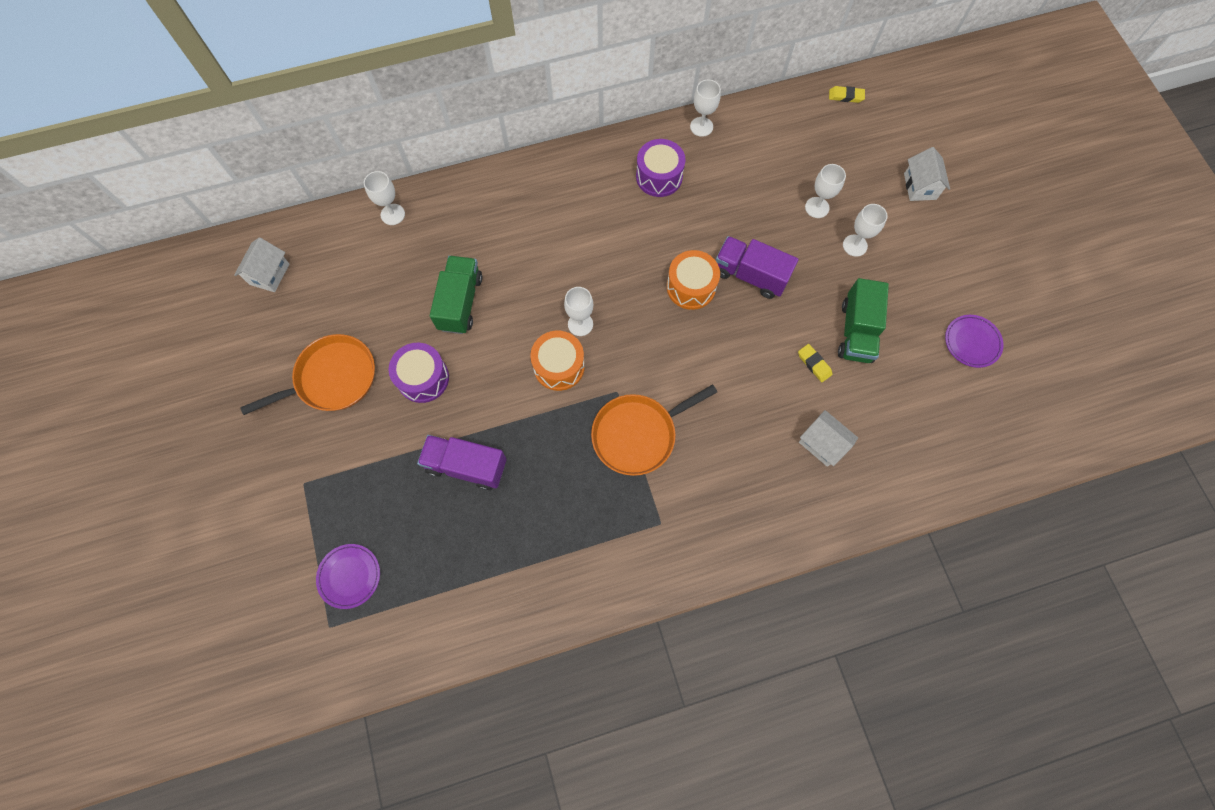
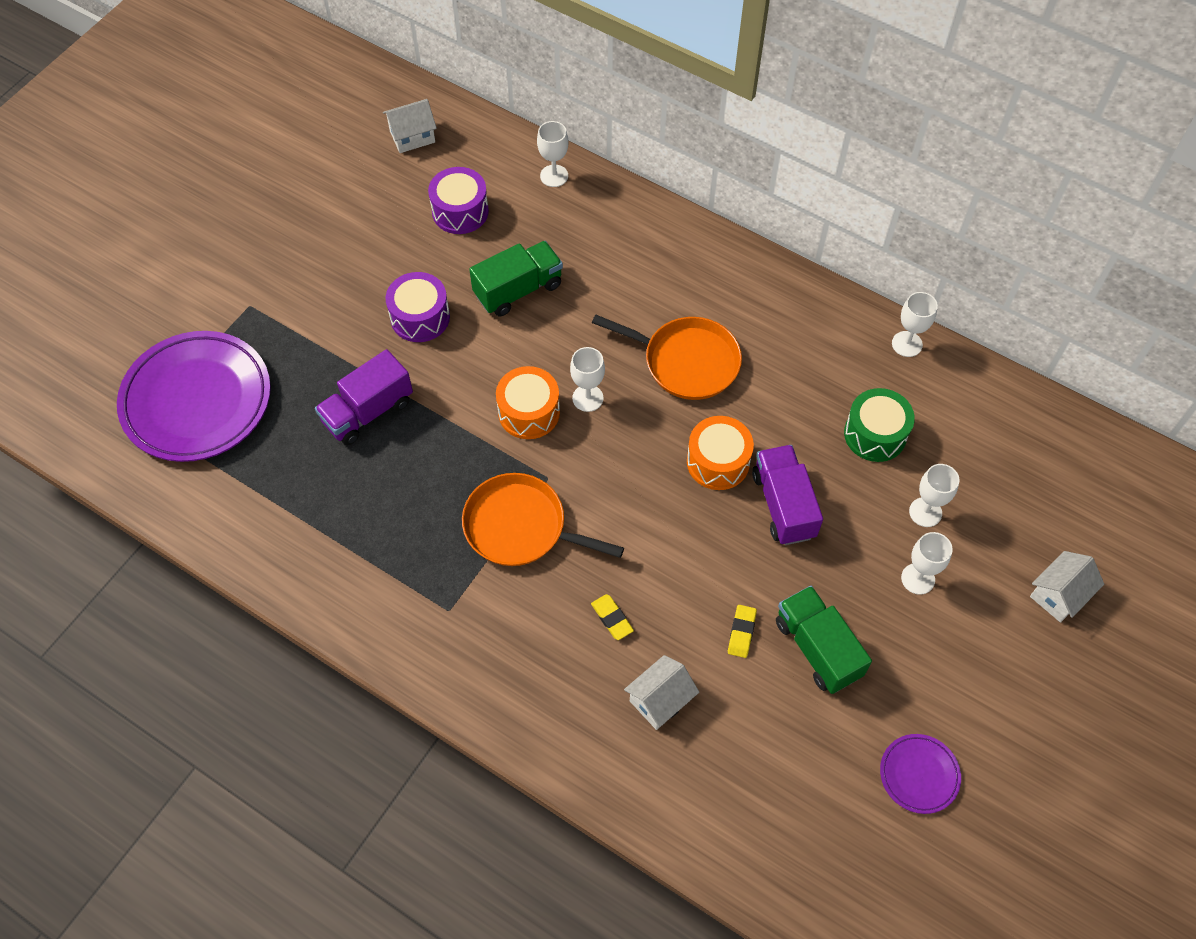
camera: 50 degrees right, 10 degrees down
(332, 378) = (360, 253): orange pan -> orange pan (686, 362)
(349, 576) = (197, 401): purple plate -> purple plate, size x2.18
(466, 466) = (368, 411): purple truck -> purple truck turned 105 degrees counterclockwise
(659, 176) = (811, 348): purple drum -> purple drum (460, 211)
(745, 191) = (875, 434): none -> green drum
(822, 443) = (660, 700): white house -> white house turned 45 degrees clockwise
(846, 96) = (1091, 447): yellow eraser -> yellow eraser (612, 618)
(856, 331) = (817, 648): green truck -> green truck turned 90 degrees clockwise

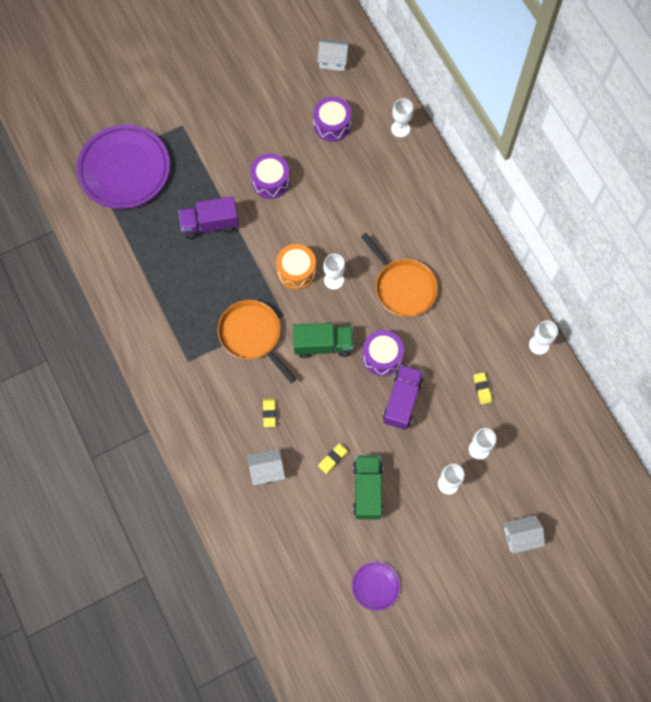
camera: 30 degrees right, 10 degrees up
(518, 290) = (335, 192): green truck -> green truck (323, 345)
(718, 462) = (382, 356): orange drum -> purple drum
(875, 434) = (482, 389): green drum -> yellow eraser

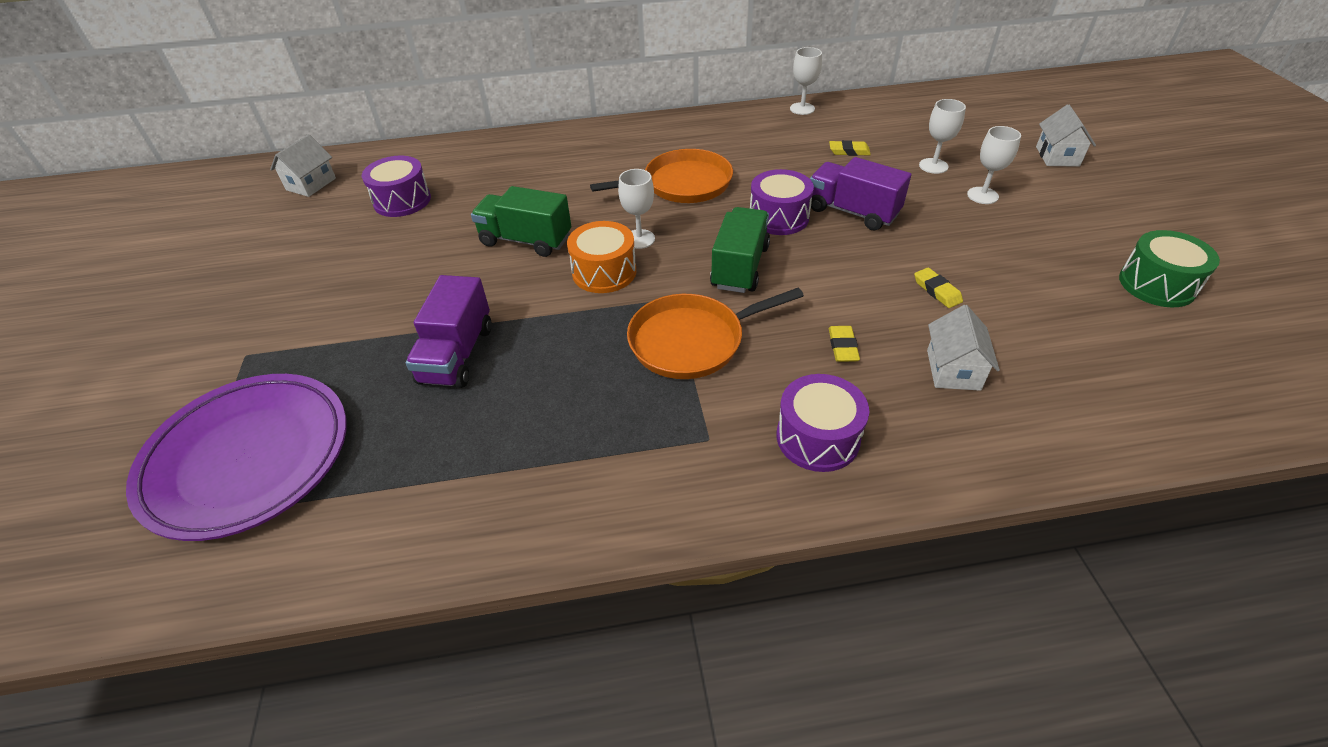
camera: 70 degrees left, 25 degrees down
(269, 413) = (843, 347): yellow eraser -> yellow eraser turned 75 degrees clockwise
(270, 181) = (437, 271): purple drum -> purple drum (817, 437)
(367, 490) = (992, 265): green truck -> green truck (526, 240)
(375, 586) = (1157, 284): purple plate -> green drum
(400, 129) = (459, 151): white goblet -> none

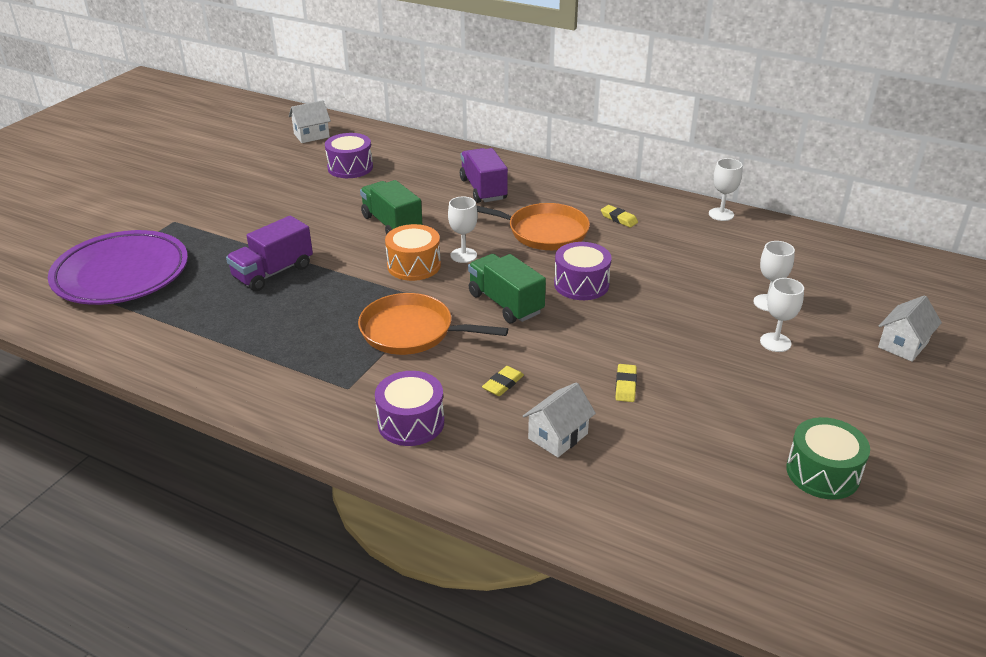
camera: 35 degrees right, 10 degrees down
(740, 267) = (505, 303): green truck -> green truck turned 90 degrees counterclockwise
(849, 151) = (710, 262): yellow eraser -> yellow eraser (619, 219)
(852, 212) = (644, 305): purple truck -> purple truck (483, 189)

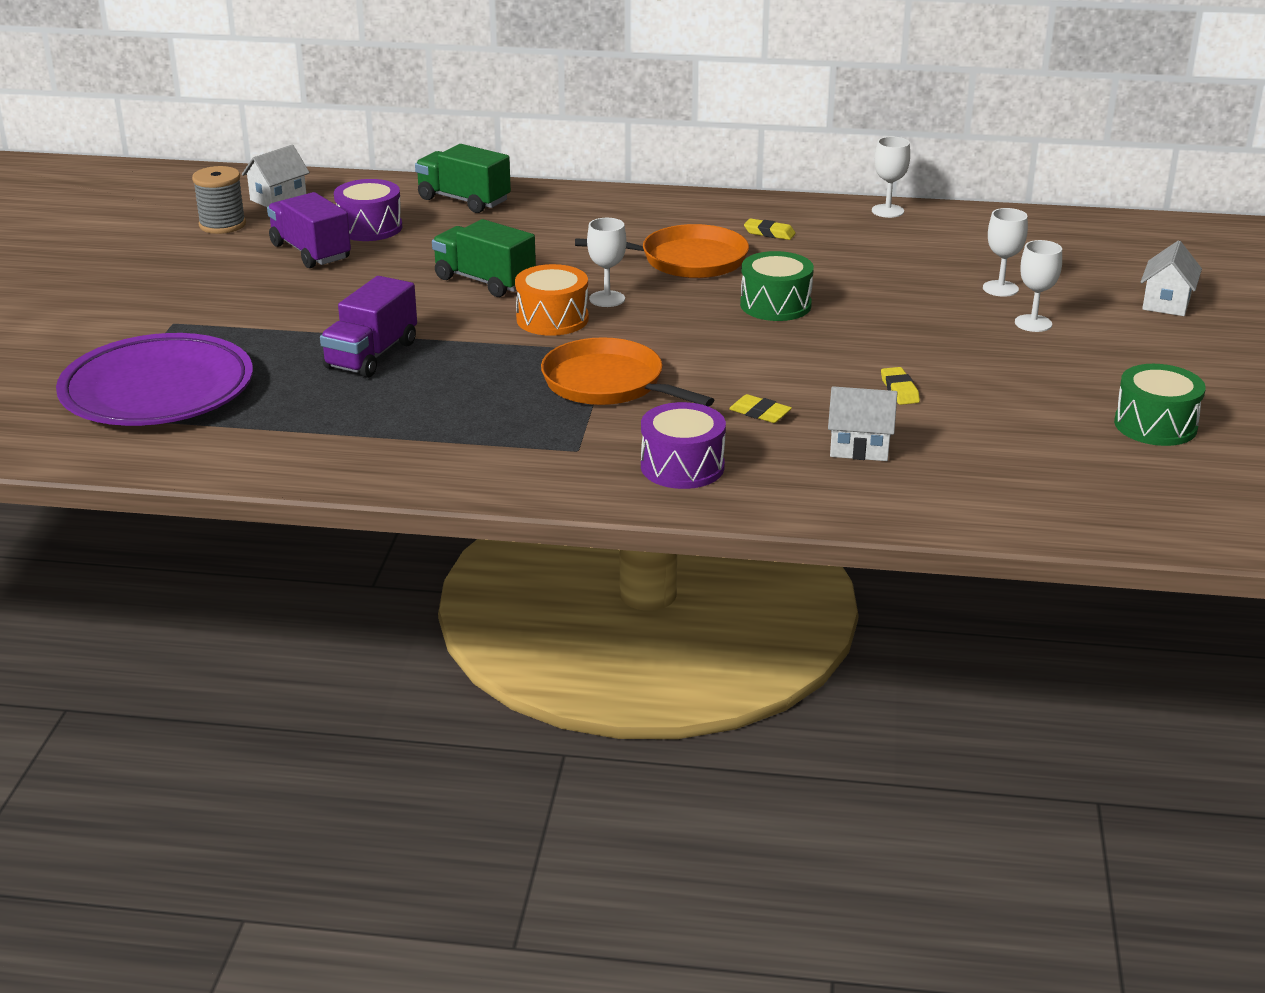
camera: 20 degrees left, 5 degrees down
(263, 150) = (222, 225): none -> grey spool
(411, 331) = (608, 384): orange pan -> orange pan turned 45 degrees clockwise
(483, 189) = (573, 227): purple truck -> purple truck (310, 252)
(503, 384) = (760, 413): yellow eraser -> yellow eraser turned 75 degrees counterclockwise
(505, 303) = (700, 338): green truck -> green truck (464, 200)
(558, 436) = (859, 447): white house -> white house turned 75 degrees clockwise
(581, 284) = (775, 305): purple drum -> green drum

